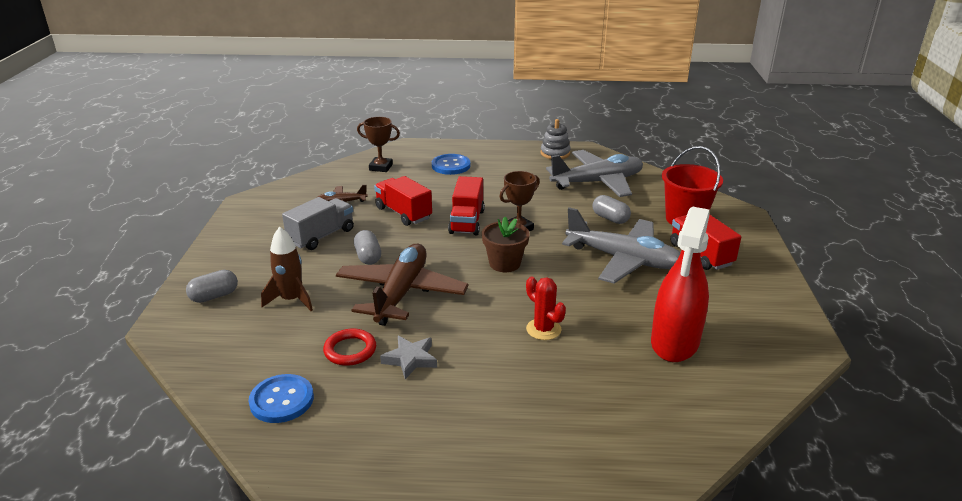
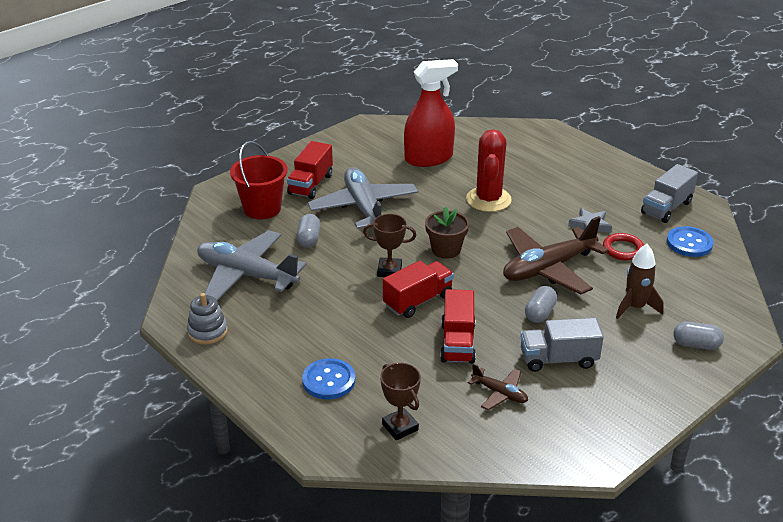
camera: 135 degrees left, 5 degrees up
(345, 439) = (666, 208): none -> grey truck
(543, 329) = (488, 199): red cactus -> red cactus, size x1.69

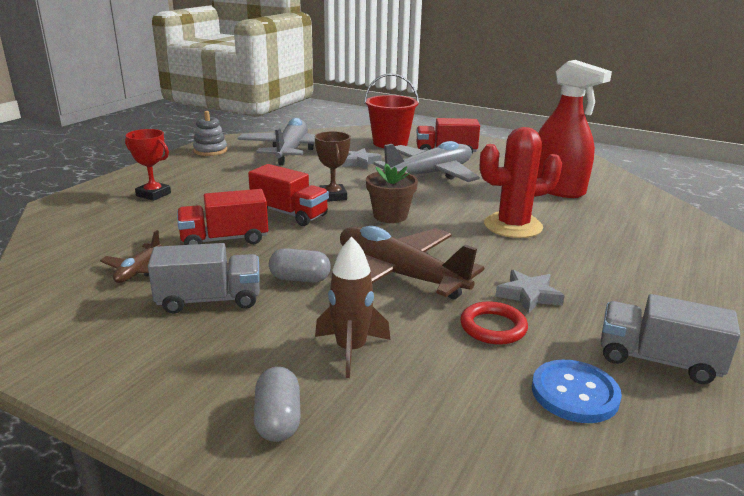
camera: 70 degrees right, 10 degrees down
(309, 239) = (359, 162): grey capsule -> grey star
(329, 380) = (153, 194): blue button -> red trophy
(400, 427) = (85, 229): brown trophy -> none
(558, 359) = (209, 300): grey truck -> grey truck turned 105 degrees clockwise

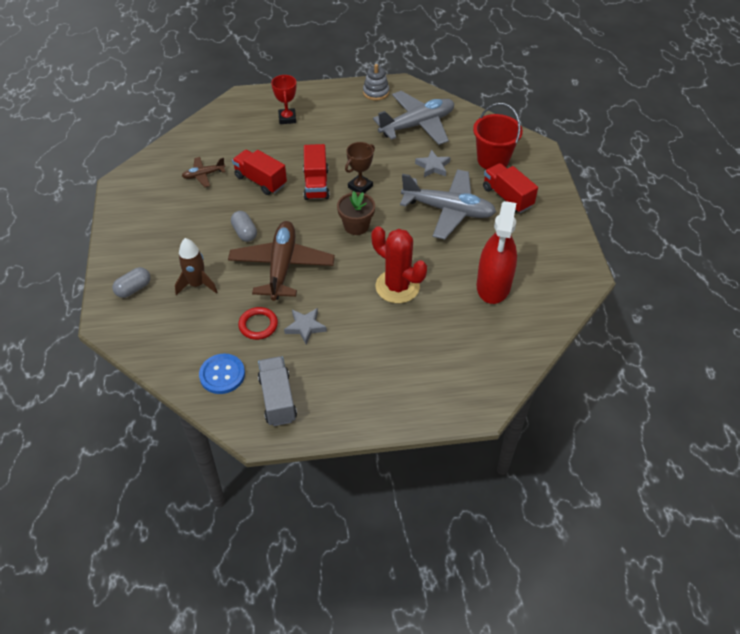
camera: 55 degrees right, 25 degrees up
(209, 300) = (199, 215): grey truck -> none

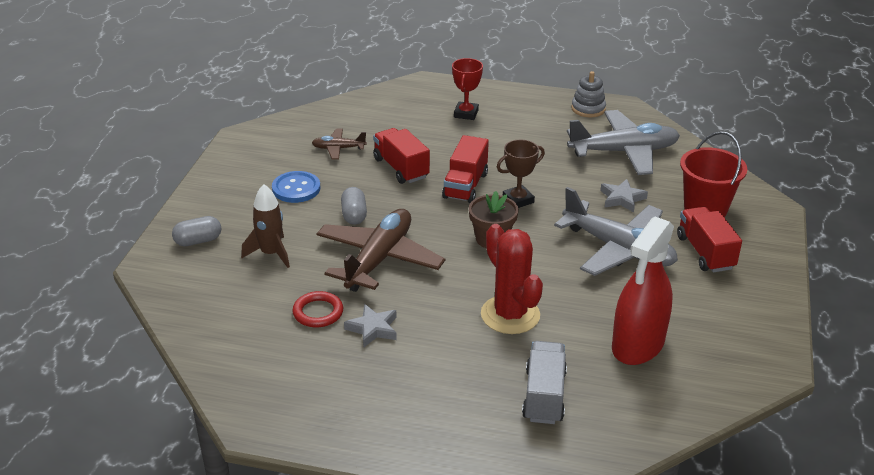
camera: 20 degrees right, 15 degrees down
(222, 375) = (248, 352): blue button -> blue button (296, 188)
(277, 399) = (298, 396): grey truck -> grey truck (544, 396)

